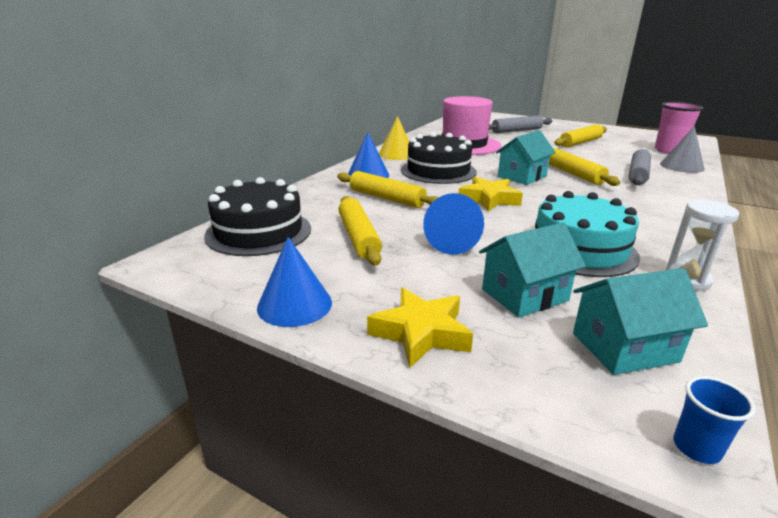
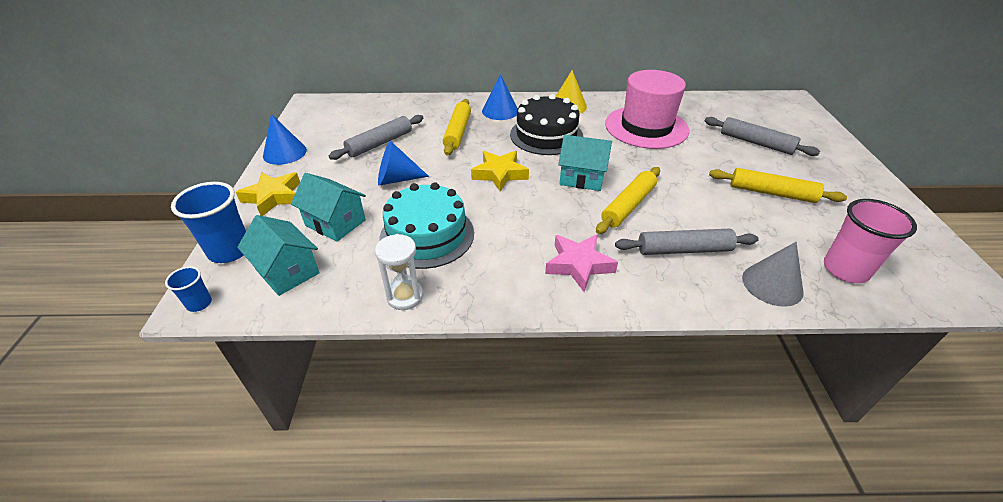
camera: 60 degrees right, 15 degrees up
(259, 232) = (363, 112): black cake -> none
(358, 237) = (380, 143): yellow rolling pin -> grey rolling pin
(553, 396) = (230, 251): none -> blue cup
(649, 204) = (578, 265): none -> pink star

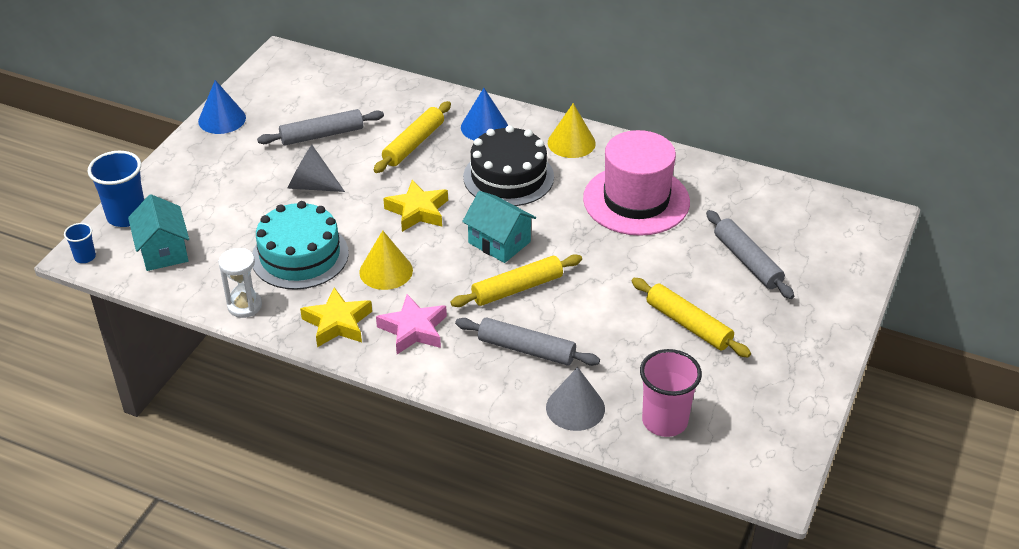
camera: 25 degrees right, 0 degrees up
(273, 197) = (187, 170): yellow star -> yellow star (337, 323)
(335, 223) = (227, 216): turquoise house -> none
(397, 179) = (311, 185): blue cone -> grey cone
(513, 225) = (386, 271): none -> yellow cone

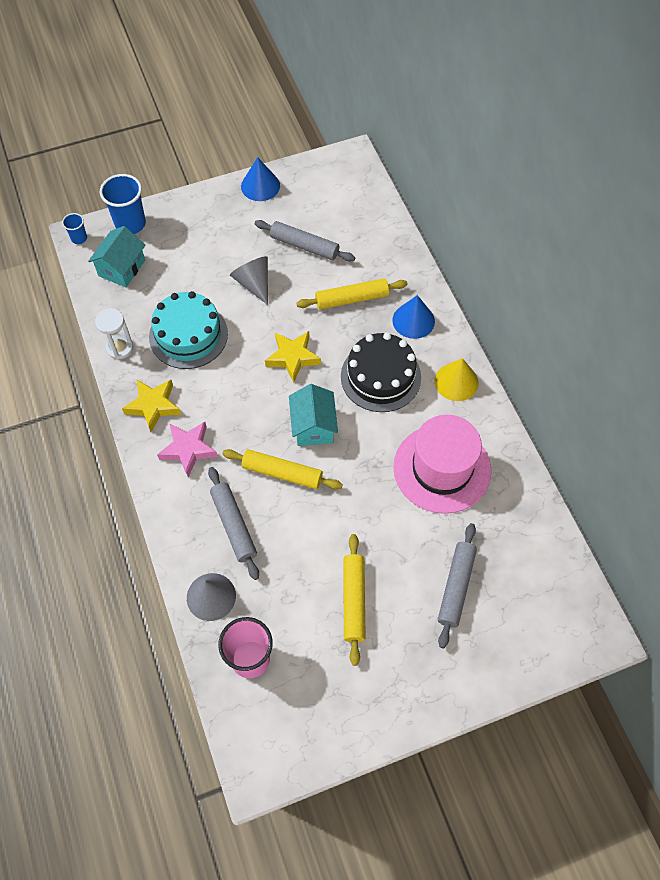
camera: 45 degrees right, 20 degrees up
(386, 271) = (222, 390): yellow cone -> none

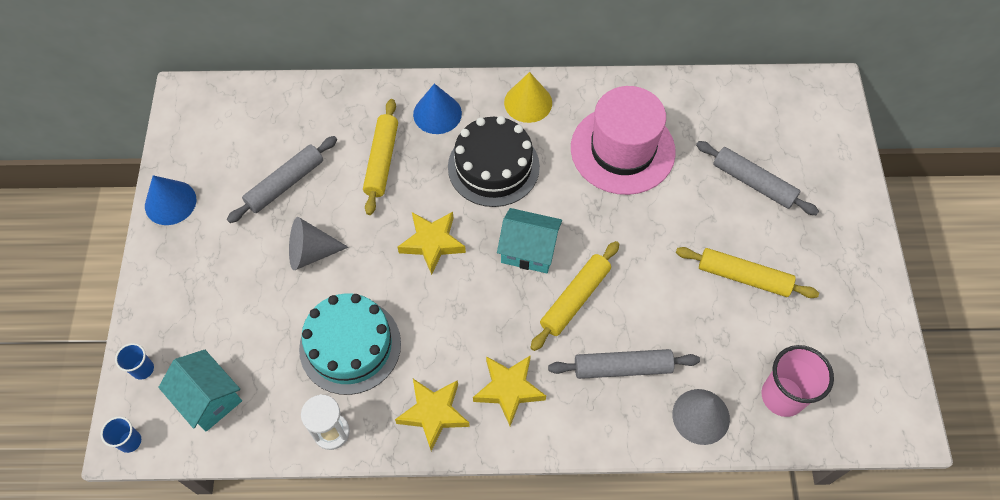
camera: 70 degrees left, 0 degrees up
(130, 224) = (143, 369): blue cup -> blue cup, size x0.52
(188, 449) = (509, 390): pink star -> yellow star

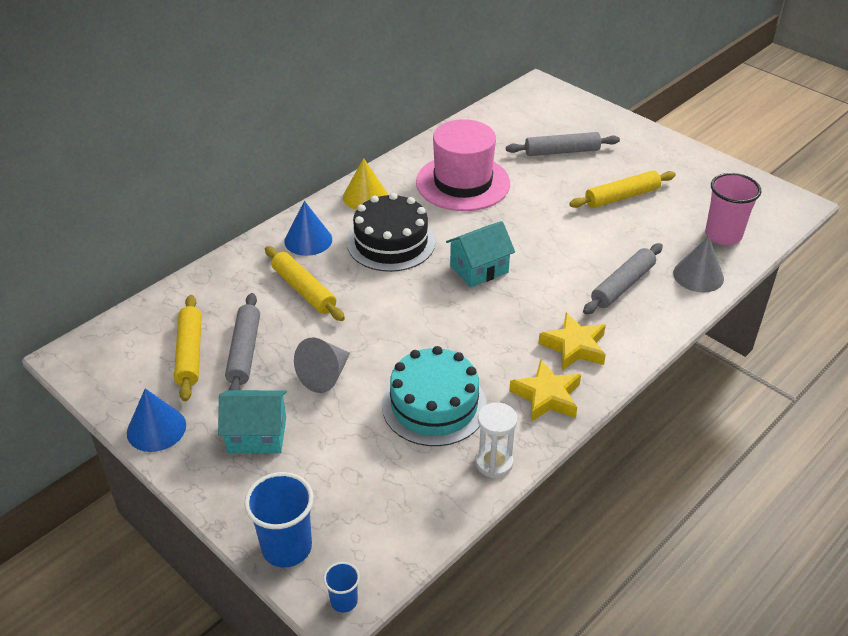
camera: 45 degrees left, 20 degrees down
(143, 369) = (287, 547): blue cup -> blue cup, size x1.93
(209, 398) = (371, 520): turquoise house -> turquoise house (257, 435)
(432, 243) = (408, 309): yellow star -> none
(575, 299) = (544, 273): yellow rolling pin -> yellow rolling pin (190, 353)

